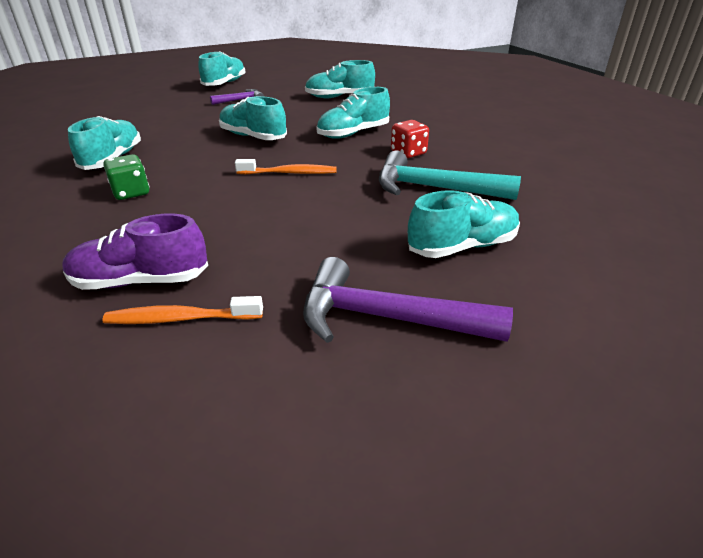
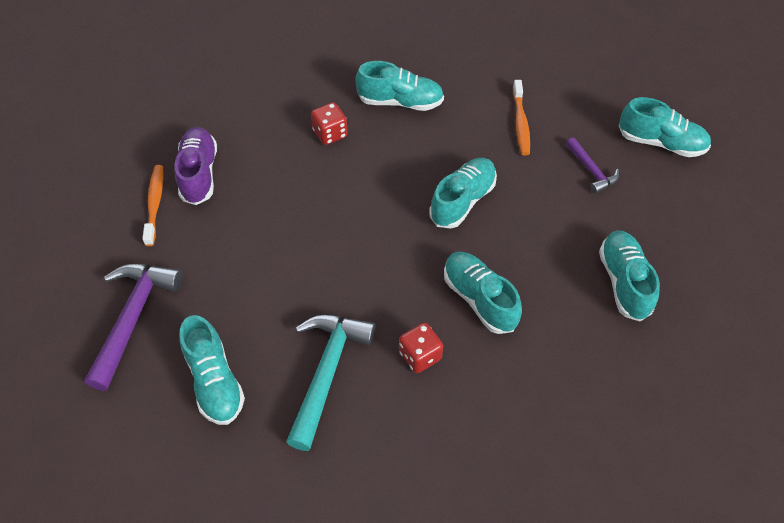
camera: 90 degrees right, 20 degrees up
(131, 193) = (330, 133): green dice -> red dice
(290, 173) = (367, 243): orange toothbrush -> orange toothbrush (520, 123)

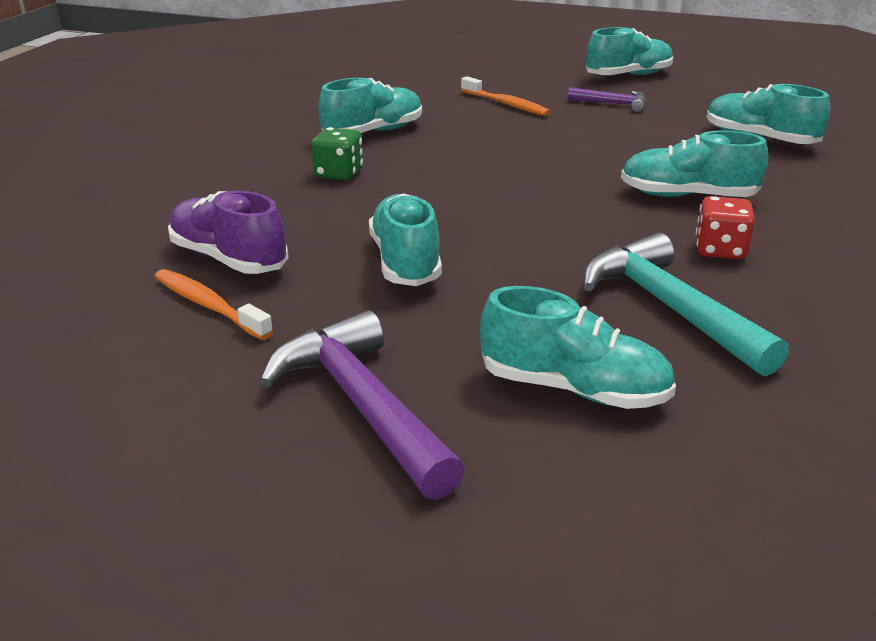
camera: 45 degrees left, 25 degrees down
(330, 133) = (339, 174): red dice -> green dice
(462, 201) = (550, 156): turquoise shoe -> turquoise shoe (405, 261)

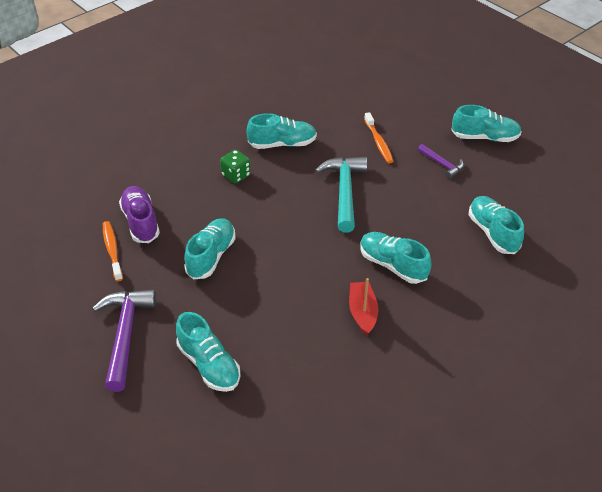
camera: 30 degrees right, 15 degrees up
(670, 308) = (296, 339): turquoise hammer -> turquoise hammer (344, 192)
(720, 250) = (362, 312): red dice -> red boat

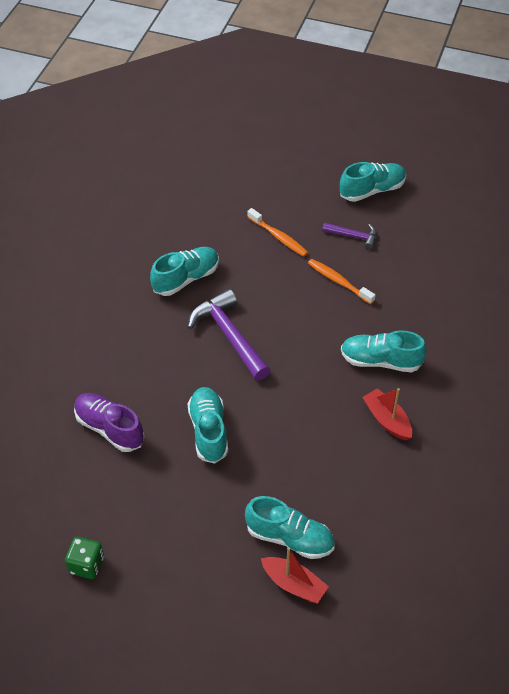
camera: 30 degrees left, 5 degrees up
(112, 250) = (105, 472): orange toothbrush -> orange toothbrush (338, 281)
(125, 334) = (189, 550): purple hammer -> purple hammer (229, 336)
(183, 402) = (294, 584): none -> red boat
(236, 175) = (166, 334): green dice -> green dice (86, 565)
(344, 192) = (284, 305): turquoise hammer -> none
(492, 232) = (444, 288): turquoise shoe -> none

